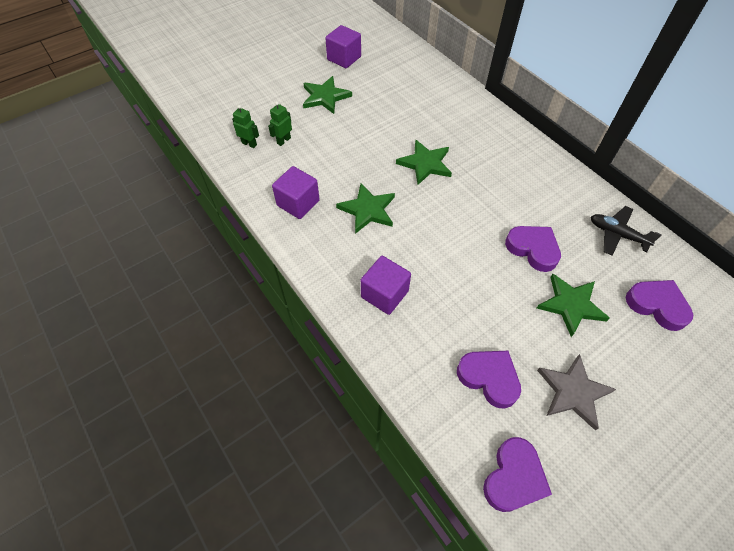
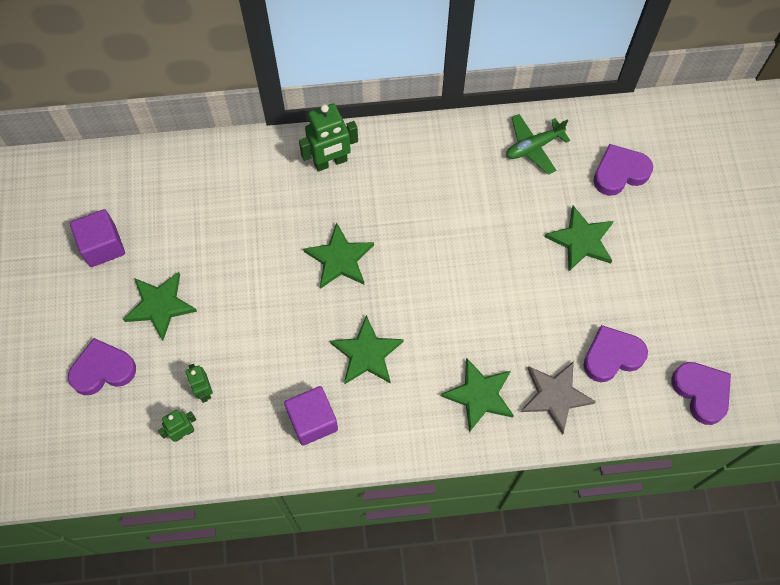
camera: 60 degrees left, 10 degrees up
(384, 294) = (479, 395): purple cube -> green star
(489, 128) = (330, 162): none -> green robot
(533, 249) = (507, 230): purple heart -> purple heart (103, 370)
(573, 392) = (658, 298): grey star -> grey star (555, 396)
(617, 234) = (533, 147): black plane -> green plane

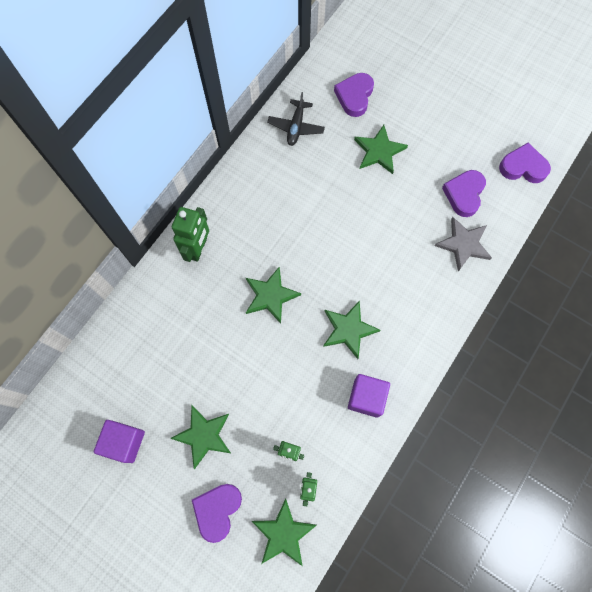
camera: 50 degrees left, 5 degrees up
(479, 395) = (429, 286): green star -> green star (283, 534)
(533, 147) = (296, 127): green plane -> black plane

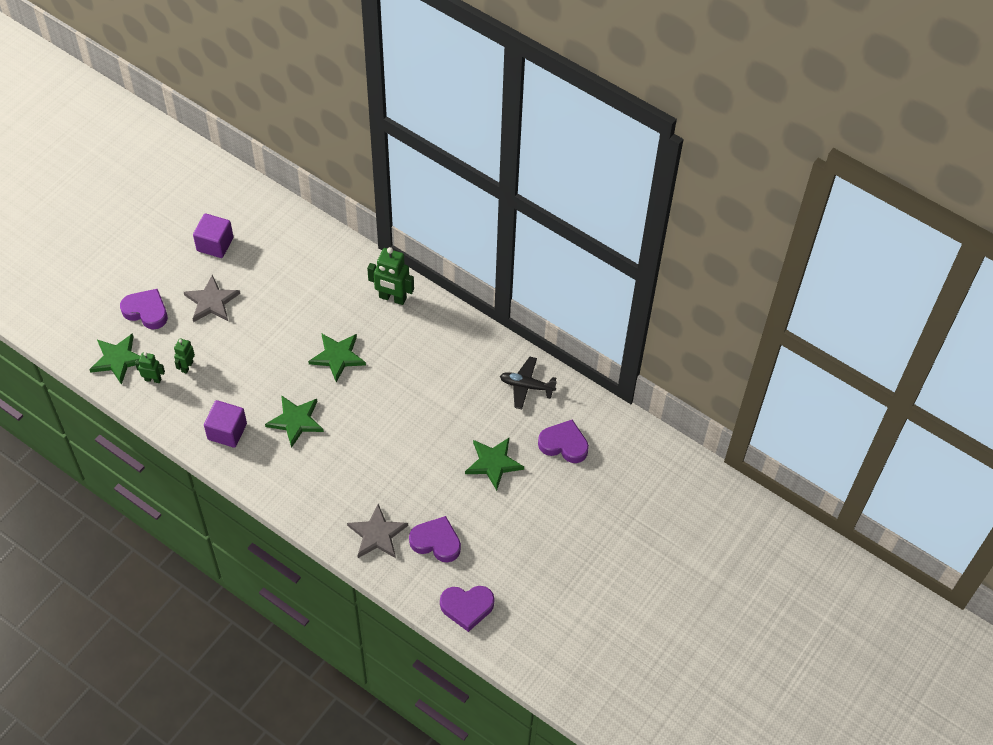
camera: 90 degrees right, 15 degrees down
(203, 436) = (211, 301): green star -> grey star
(523, 167) = (467, 607): purple heart -> purple heart turned 75 degrees clockwise

